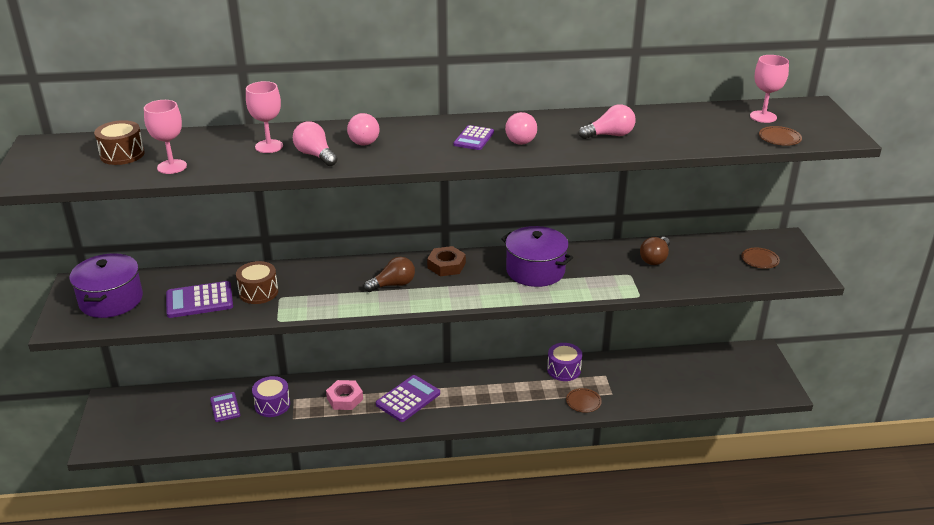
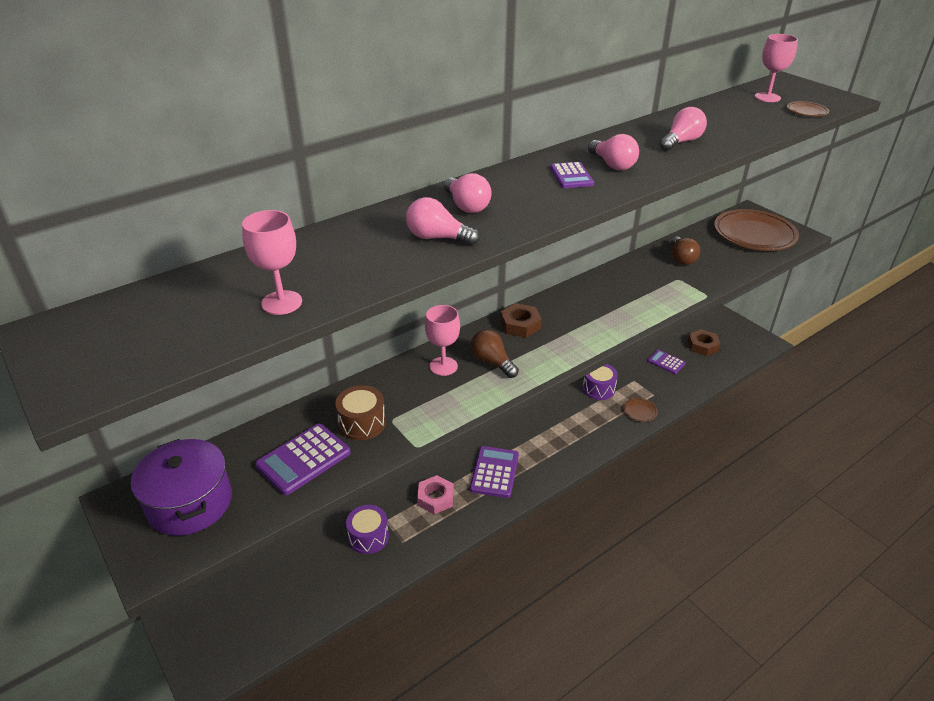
camera: 30 degrees left, 5 degrees up
(122, 154) = (191, 307): brown drum -> none
(225, 407) = (320, 563): purple calculator -> purple calculator (666, 362)
(269, 146) = (370, 243): pink goblet -> pink goblet (443, 366)
(393, 285) = (492, 362): brown light bulb -> brown light bulb turned 75 degrees counterclockwise
(535, 270) = (602, 302): purple pot -> none
(708, 370) = (702, 346): none -> brown nut
(760, 260) = (754, 234): brown plate -> brown plate, size x2.39

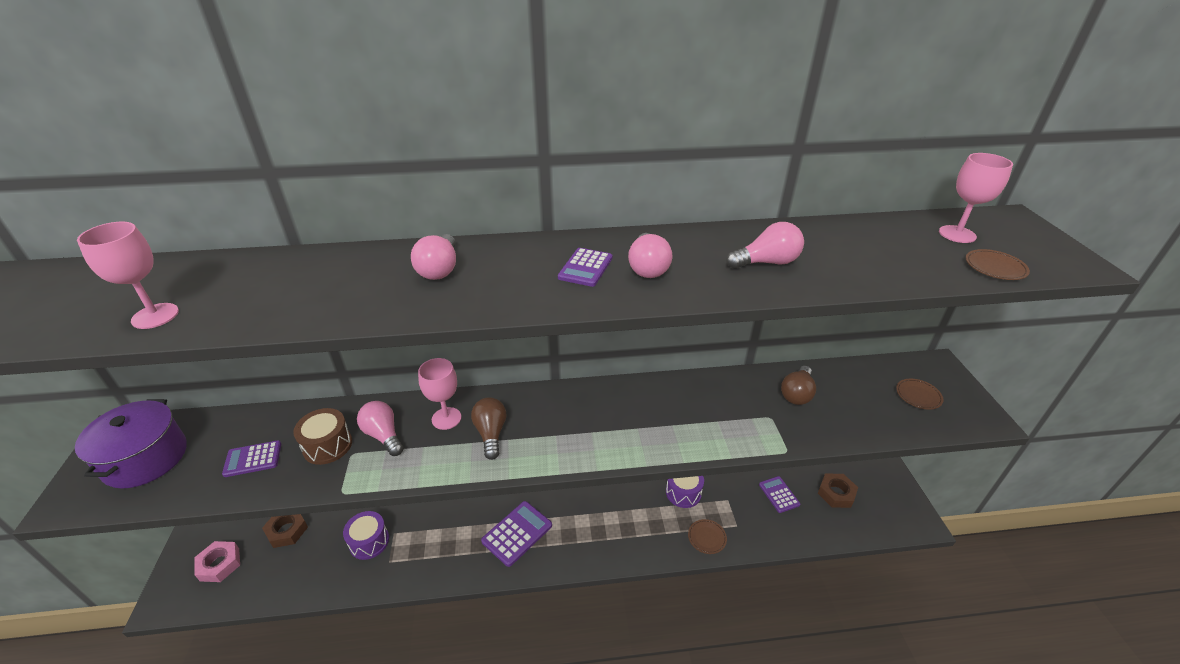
camera: 30 degrees right, 0 degrees up
(303, 459) = (253, 459): purple calculator -> purple calculator, size x0.64
(435, 498) = (449, 533): pink nut -> pink nut (219, 564)
(437, 238) = (365, 295): pink light bulb -> pink light bulb (383, 435)
(520, 325) = (555, 404): brown nut -> brown nut (287, 530)
(754, 234) = (918, 395): brown plate -> brown plate, size x0.42

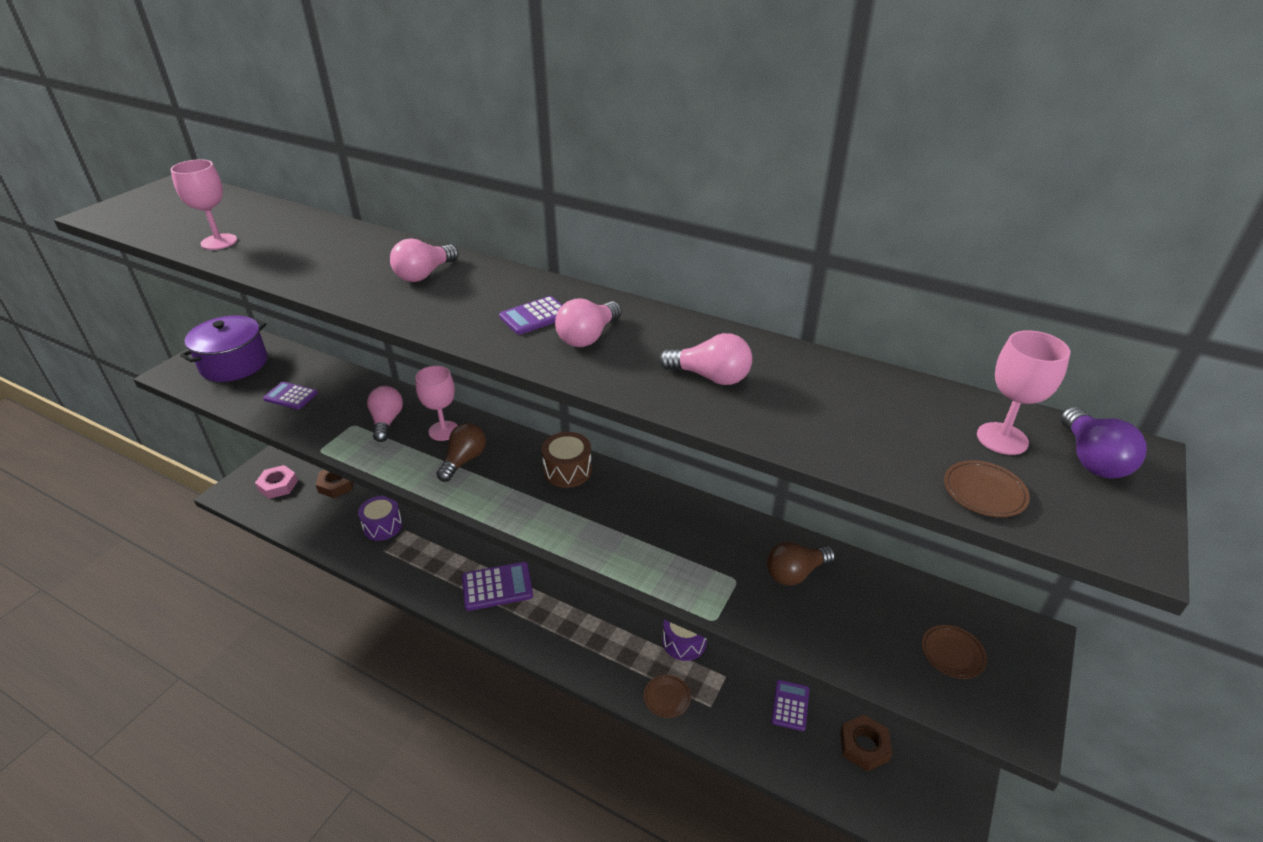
camera: 35 degrees right, 0 degrees up
(327, 445) = (343, 410): brown drum -> brown drum (567, 470)
(1005, 228) = (1091, 459): none -> purple light bulb

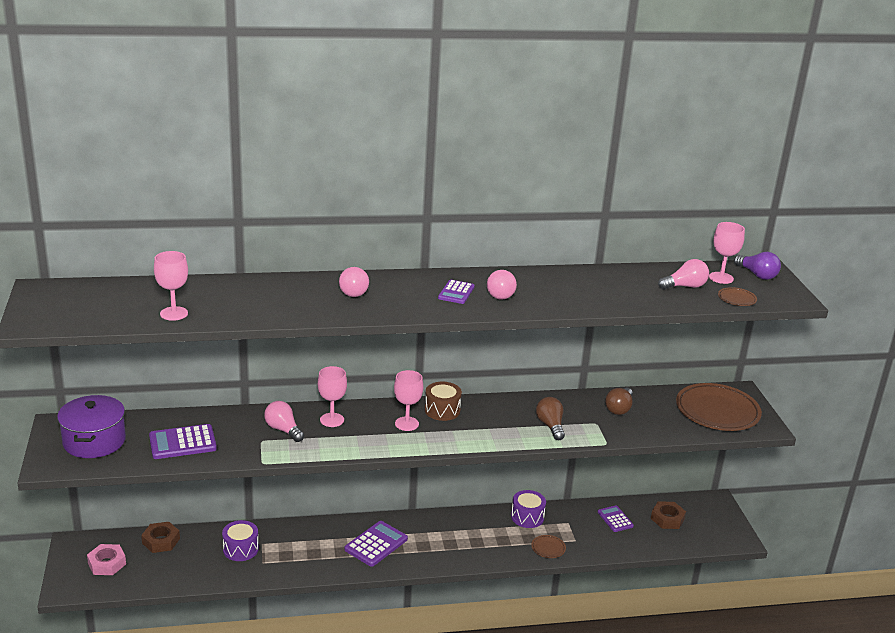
camera: 40 degrees left, 10 degrees down
(290, 396) = (182, 443): purple calculator -> purple calculator, size x1.57
(464, 460) = (371, 430): brown light bulb -> brown light bulb (550, 426)
(509, 470) = (407, 424): none -> pink goblet
(710, 377) = (582, 292): pink light bulb -> pink light bulb (685, 286)
(952, 653) = (717, 411): brown plate -> brown plate, size x2.39

